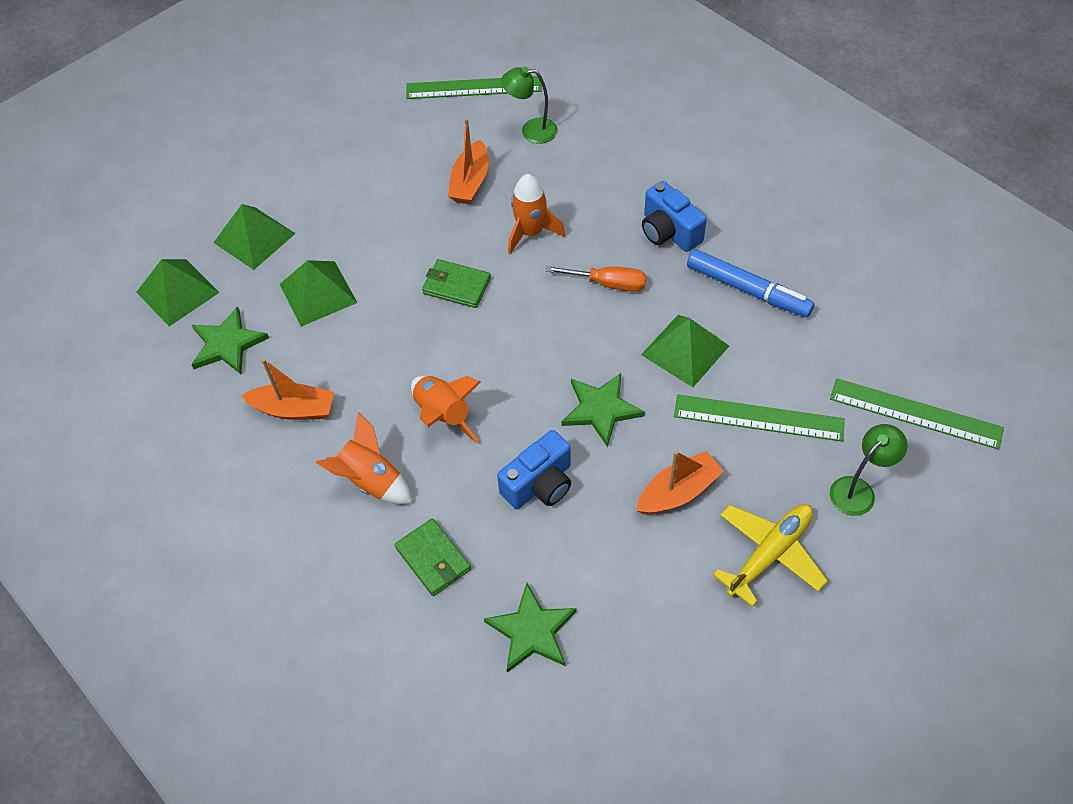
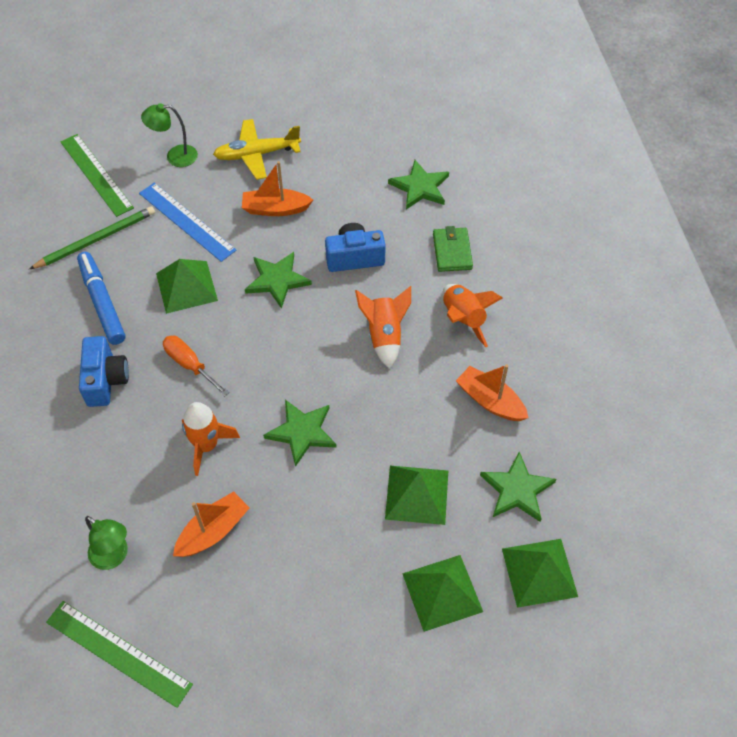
camera: 150 degrees left, 0 degrees up
(456, 286) = (302, 432): green wallet -> green star
(758, 418) = (186, 221): green ruler -> blue ruler
(825, 344) = (96, 239): none -> green pencil

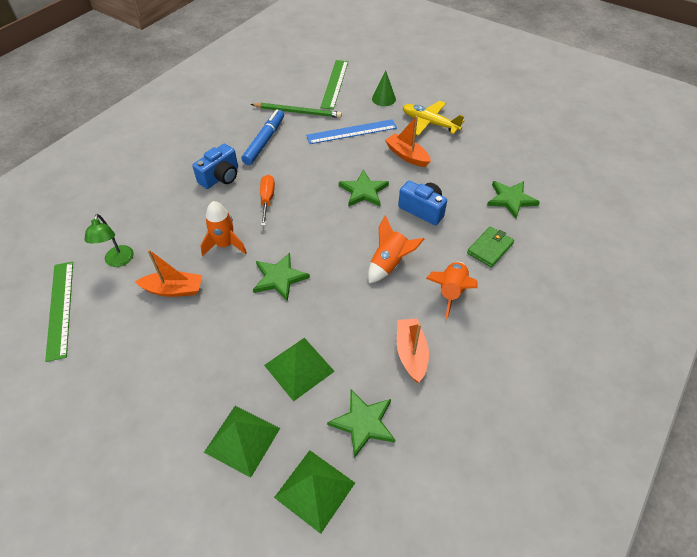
camera: 45 degrees right, 5 degrees down
(175, 157) = (383, 99): green lamp -> green cone
(186, 221) = (351, 132): blue ruler -> blue ruler turned 75 degrees clockwise
(186, 286) = (313, 162): green pyramid -> none

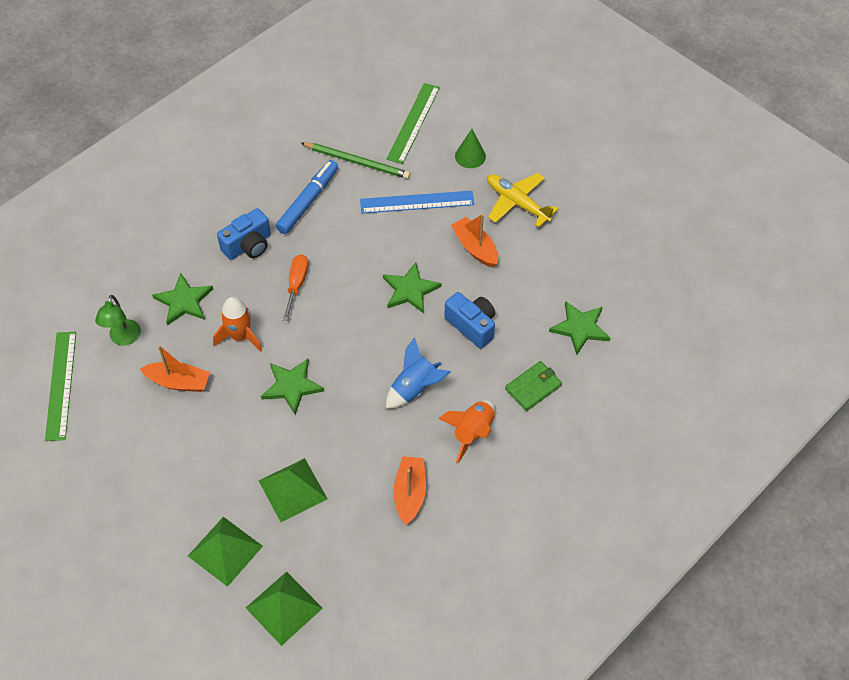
camera: 10 degrees right, 5 degrees up
(363, 423) = (344, 555): green star -> green star (184, 301)
(389, 264) = (415, 388): orange rocket -> blue rocket

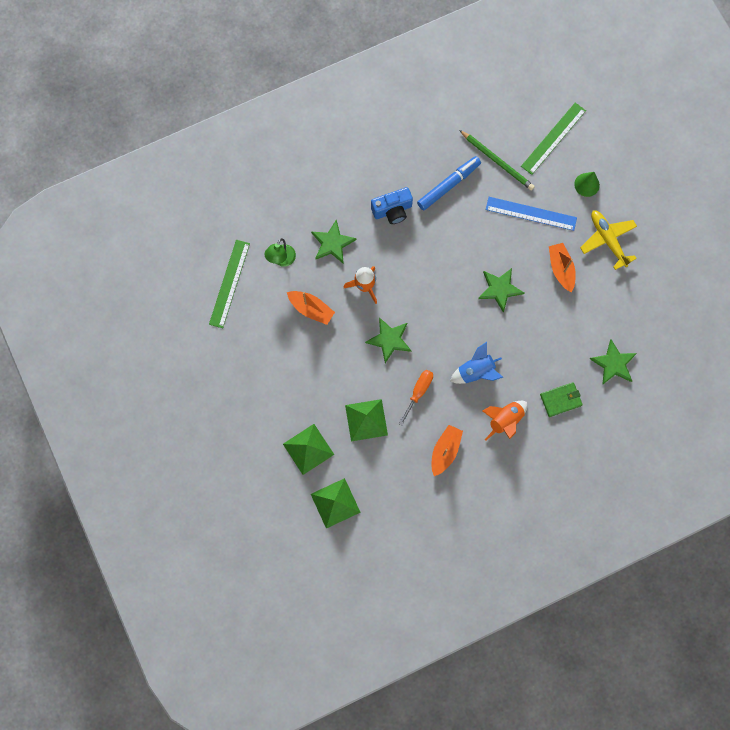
camera: 20 degrees right, 20 degrees up
(296, 284) = (418, 256): orange screwdriver -> orange screwdriver (418, 392)
(472, 326) = (534, 335): blue camera -> none

